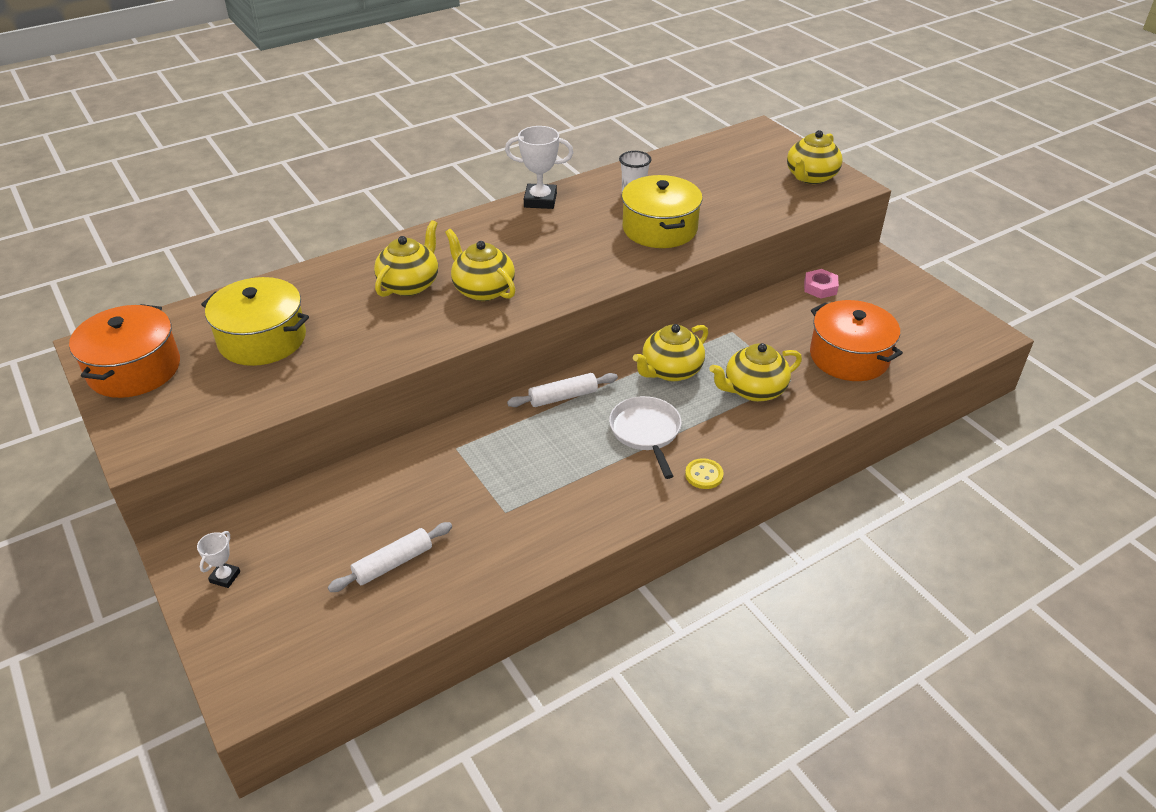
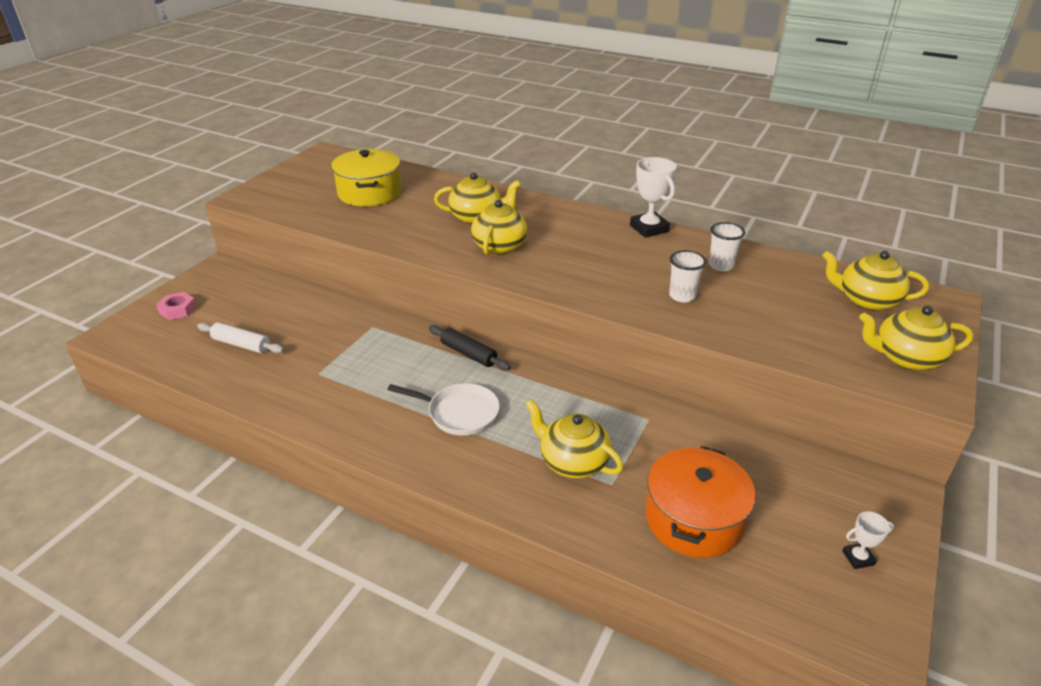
camera: 60 degrees right, 5 degrees down
(134, 369) = (311, 170): orange pot -> none
(225, 577) = (202, 289): white trophy -> white trophy (858, 558)
(563, 397) = (468, 354): white rolling pin -> black rolling pin
(646, 432) = (459, 413): white pan -> white pan turned 60 degrees clockwise
(659, 228) = (682, 296): yellow pot -> white cup
(670, 371) = (553, 400): yellow teapot -> yellow teapot (867, 300)
(704, 475) = (428, 467): yellow button -> none
(820, 288) = (792, 460): pink nut -> pink nut (177, 310)

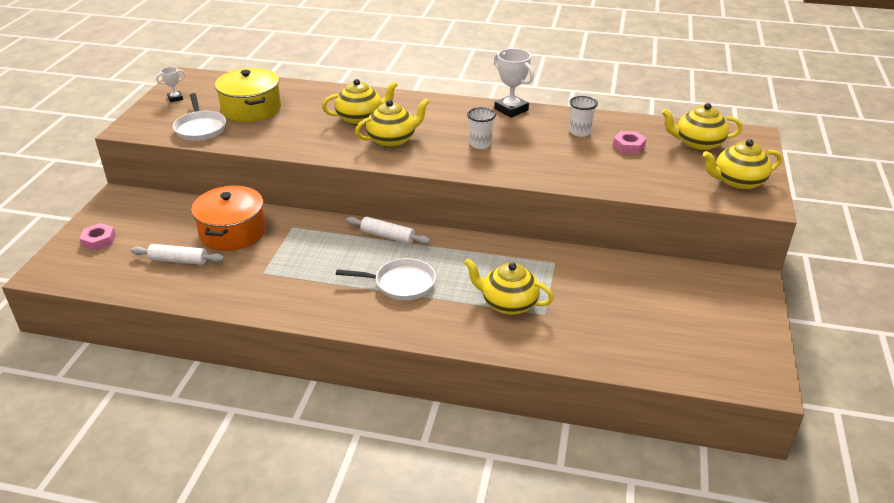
camera: 15 degrees left, 0 degrees up
(309, 206) = (200, 128): none -> white pan
(468, 354) = (387, 236): black rolling pin -> white rolling pin
(500, 246) = (392, 140): yellow teapot -> yellow teapot turned 60 degrees clockwise
(682, 296) = (559, 160): white cup -> white cup (480, 144)
(694, 519) = (614, 327): orange pot -> orange pot (232, 232)
(775, 291) = (628, 146): none -> pink nut
(858, 558) = (736, 330): white trophy -> white trophy (175, 98)

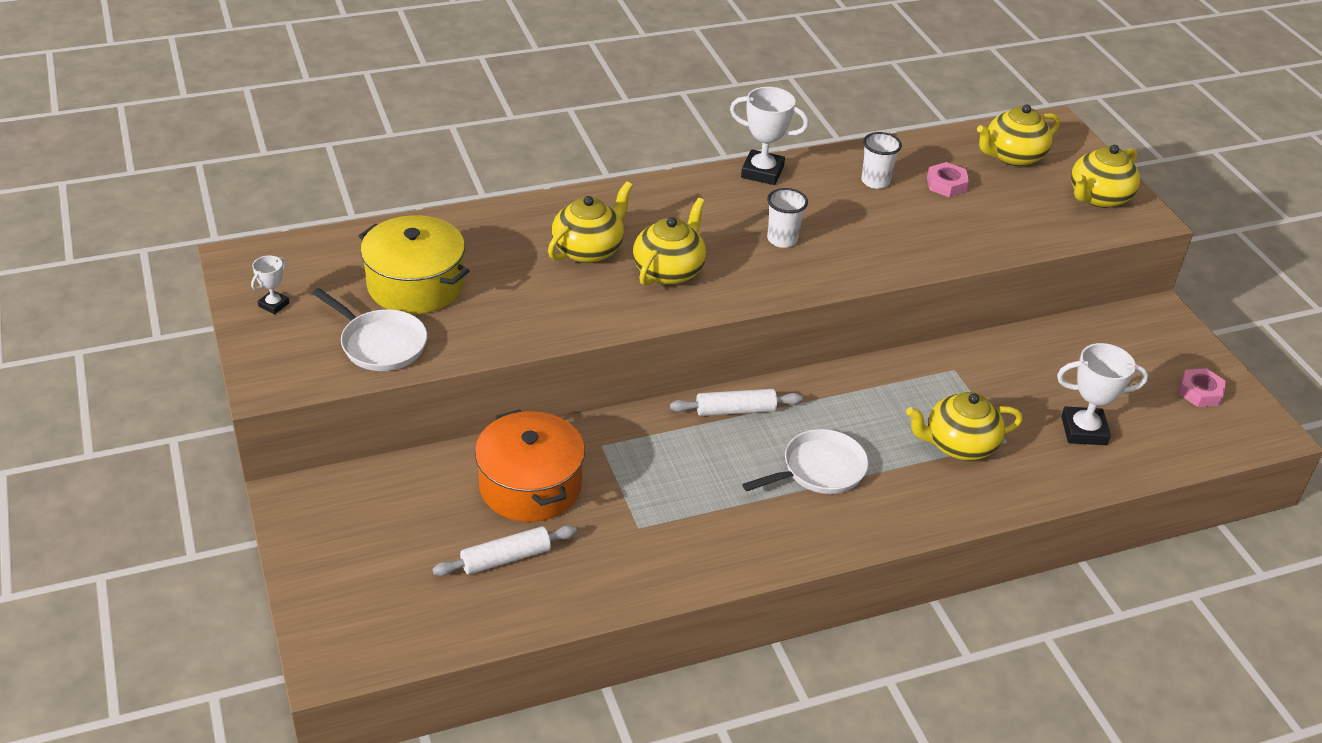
camera: 35 degrees left, 5 degrees up
(99, 240) = (351, 578): pink nut -> pink nut (1200, 392)
(609, 328) = (1083, 430): none -> white trophy

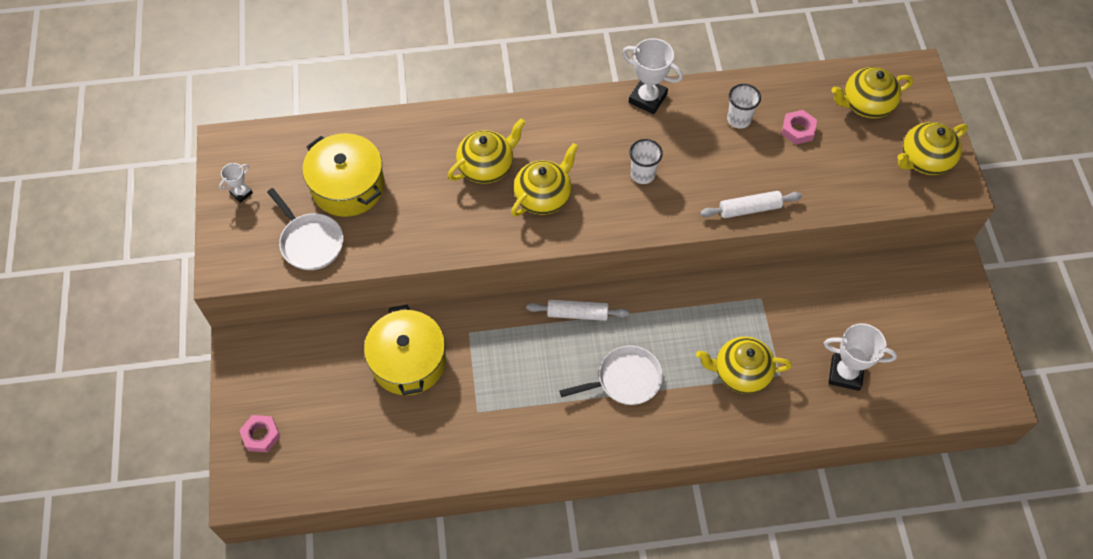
camera: 15 degrees right, 20 degrees up
(506, 558) = (377, 424): white rolling pin -> white rolling pin (749, 209)
(530, 485) = (408, 361): orange pot -> yellow pot
(1200, 392) = (956, 349): pink nut -> pink nut (261, 435)

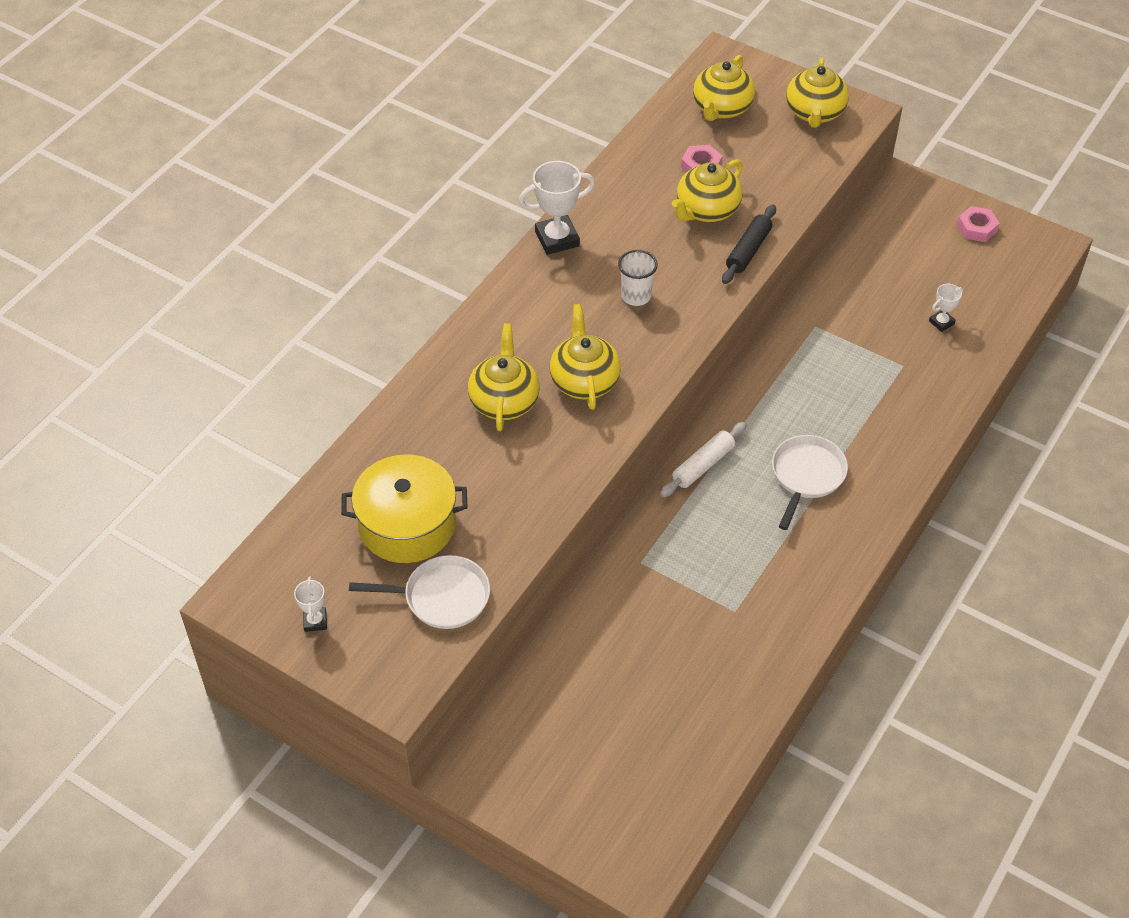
camera: 50 degrees left, 10 degrees down
(261, 435) = (590, 816): pink nut -> pink nut (977, 228)
(408, 361) = (626, 632): yellow pot -> none
(738, 119) = (648, 195): white cup -> none
(740, 372) = (876, 390): yellow teapot -> yellow teapot (706, 210)
(749, 209) = (748, 250): white rolling pin -> black rolling pin
(845, 373) = (941, 322): white trophy -> white trophy, size x0.53

